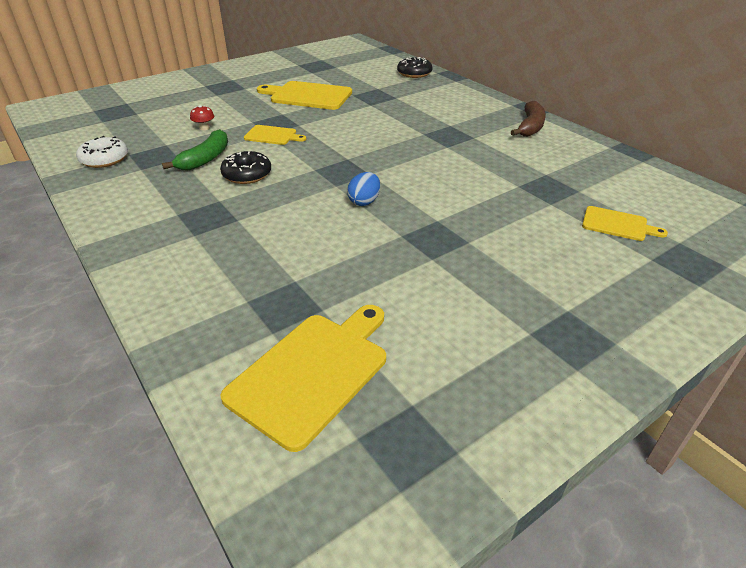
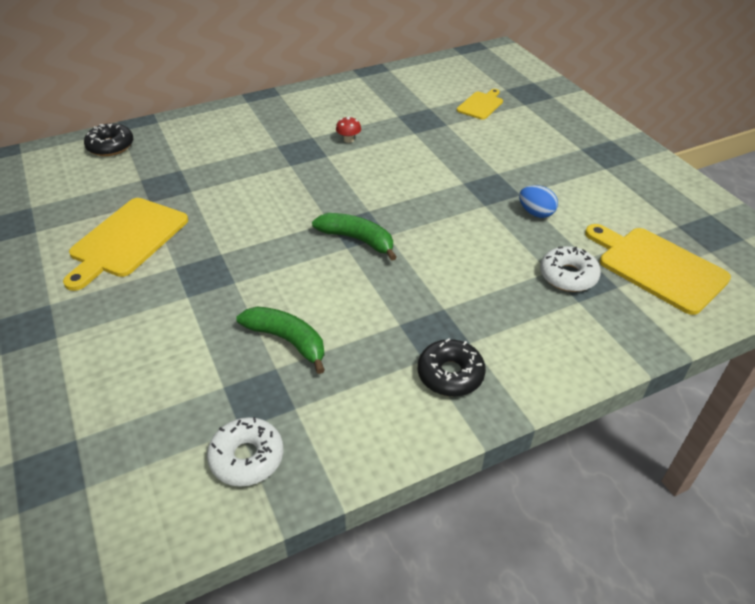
camera: 80 degrees left, 5 degrees up
(204, 128) = (184, 346): red mushroom -> red mushroom (348, 140)
(247, 174) = (343, 301): black donut -> black donut (450, 374)
(272, 135) = (243, 277): yellow cutting board -> none
(288, 294) = (568, 276): none -> white donut
(326, 172) = (357, 239): none -> green banana
(364, 201) = (424, 219): blue egg -> blue egg (536, 213)
(530, 127) = (303, 103): brown banana -> none

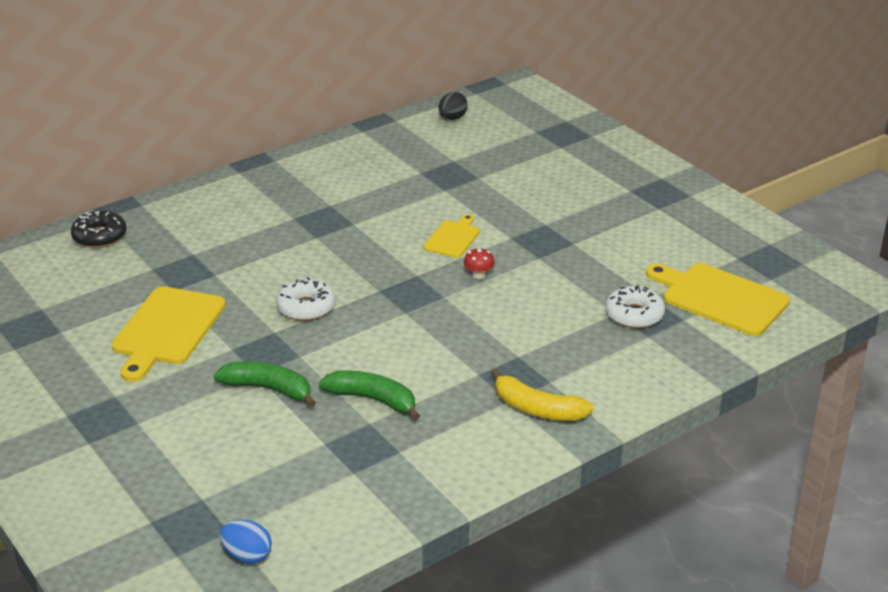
camera: 10 degrees left, 10 degrees down
(247, 457) = (368, 492): white donut -> white donut (306, 307)
(348, 140) = (372, 204): red mushroom -> red mushroom (478, 275)
(357, 239) = (414, 304): green banana -> green banana (268, 389)
(437, 72) = (452, 118): none -> black egg
(450, 374) = (537, 409): black donut -> yellow banana
(481, 105) = (512, 152): yellow cutting board -> yellow cutting board (453, 238)
(536, 213) = (593, 260): blue egg -> blue egg (247, 556)

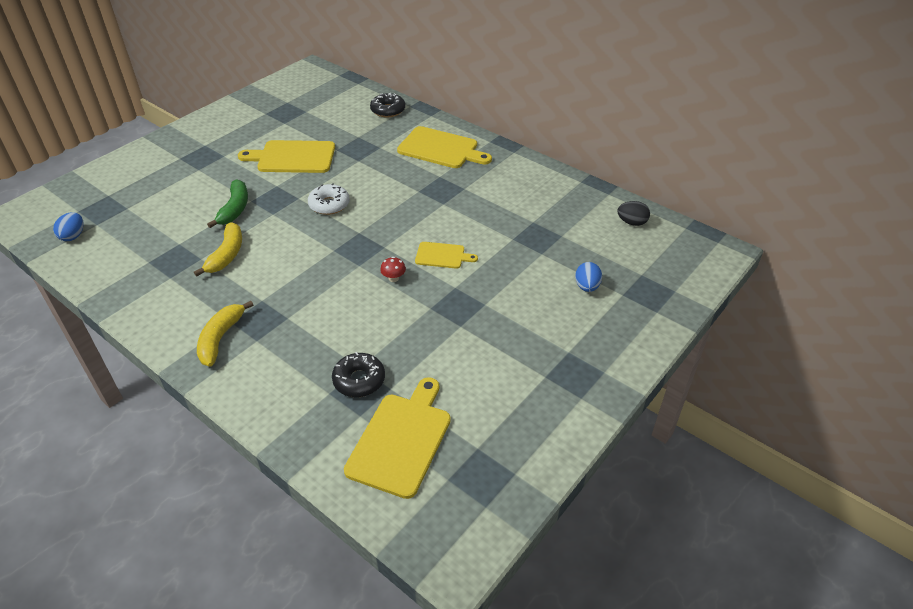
camera: 75 degrees right, 10 degrees up
(231, 208) = (441, 149): none -> yellow cutting board
(372, 399) = (226, 255): green banana -> yellow banana
(542, 163) = (587, 287): none -> blue egg
(634, 315) = (359, 380): white donut -> black donut

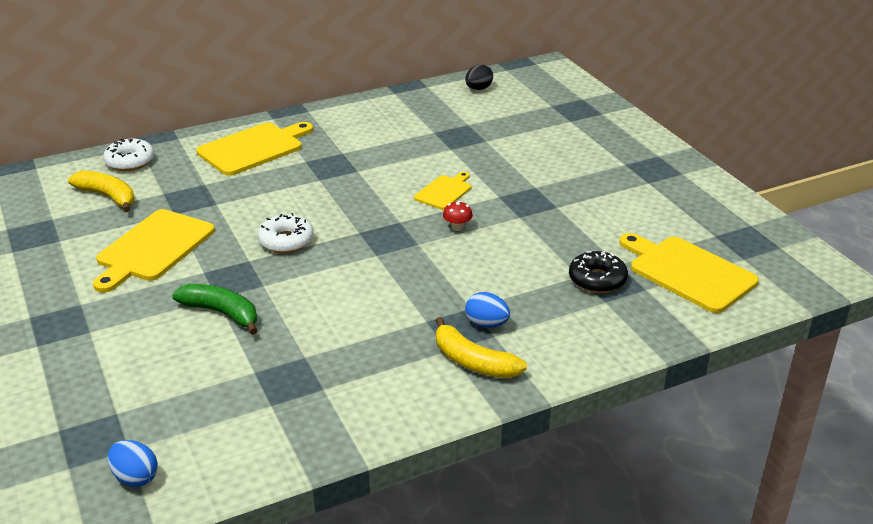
camera: 65 degrees left, 10 degrees down
(226, 255) = (316, 334): yellow banana -> yellow banana (108, 196)
(388, 110) = (130, 162): black donut -> white donut
(587, 287) = (548, 133): blue egg -> blue egg (486, 324)

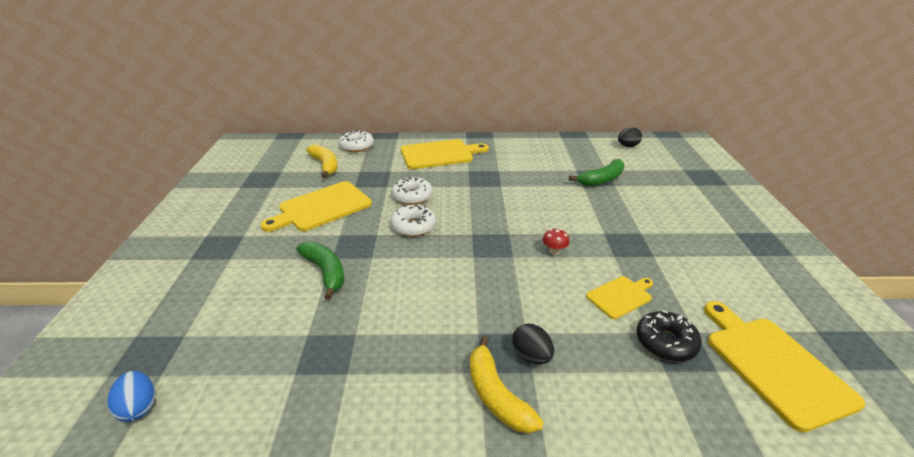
camera: 25 degrees right, 0 degrees up
(258, 208) = (412, 196): none -> white donut
(444, 191) = (559, 218): yellow cutting board -> yellow cutting board (620, 296)
(468, 137) = (601, 179): none -> green banana
(486, 324) = (531, 356): blue egg -> black egg

